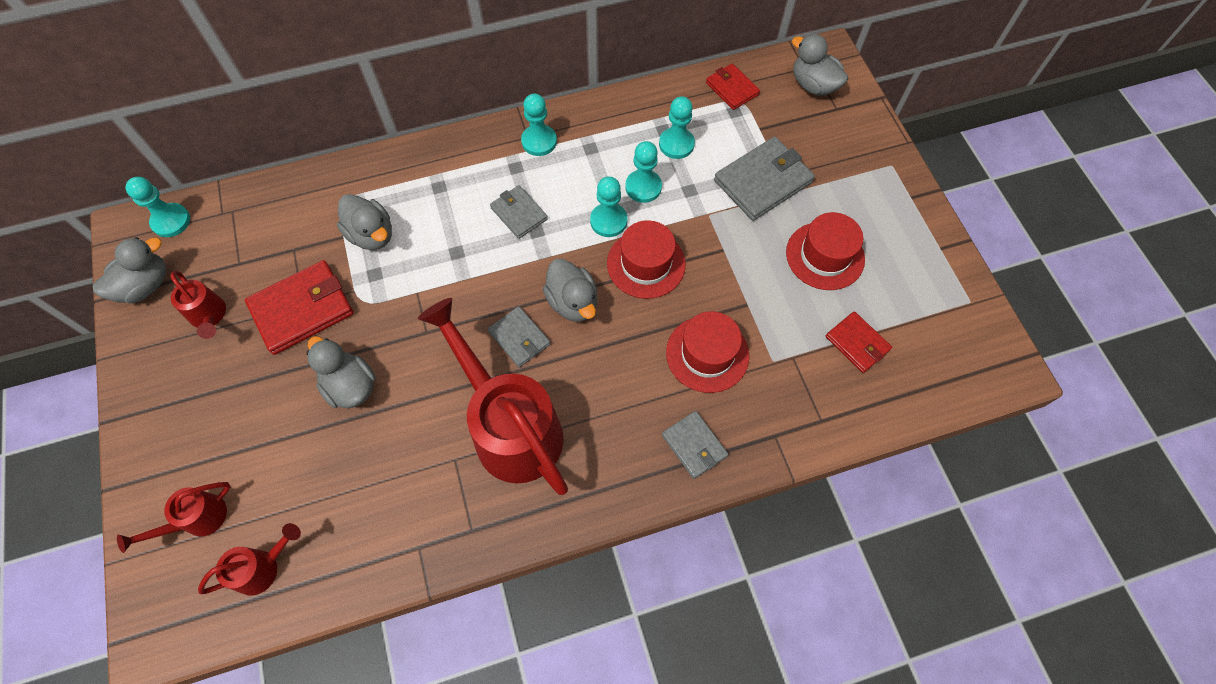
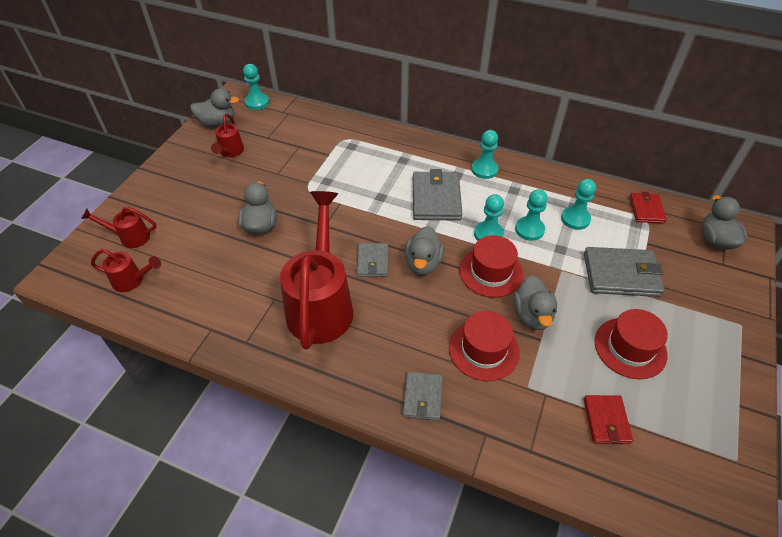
camera: 40 degrees right, 15 degrees down
(302, 309) = (275, 175): red wallet -> none
(372, 235) = (344, 162): grey duck -> grey duck (532, 315)
(519, 213) = (436, 198): grey wallet -> grey wallet, size x1.69

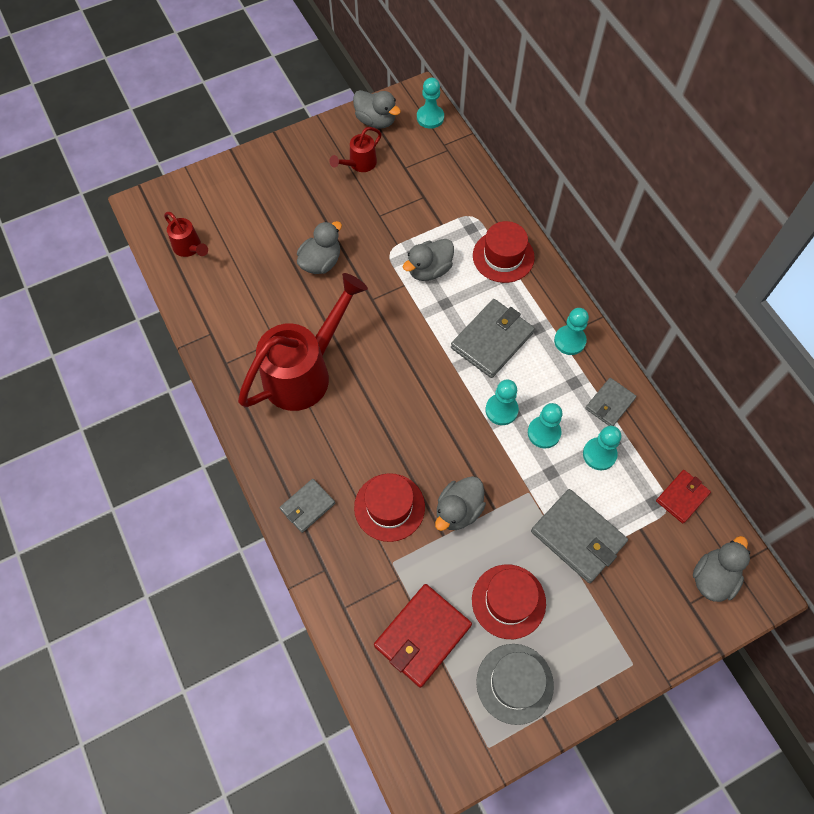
camera: 40 degrees right, 15 degrees up
(130, 237) = (216, 203): red watering can -> none
(373, 262) = (378, 363): grey wallet -> grey wallet (610, 404)
(423, 263) = (417, 396): grey duck -> grey duck (429, 270)
(491, 272) = (465, 446): red hat -> red hat (503, 256)
(606, 421) = (422, 636): red wallet -> red wallet, size x1.69
(698, 399) = (514, 683): none -> grey hat

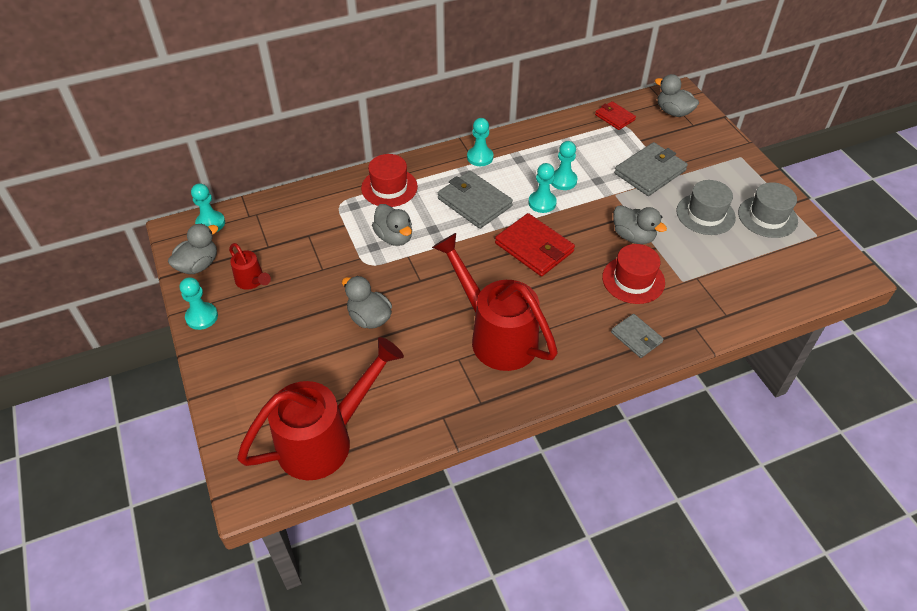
camera: 85 degrees left, 15 degrees down
(189, 248) = (325, 439): red watering can -> red watering can, size x2.16
(422, 636) = (741, 266): red wallet -> red wallet (534, 247)
(508, 601) = (705, 214): red hat -> grey hat
(599, 454) = (581, 153): turquoise pawn -> turquoise pawn (202, 317)
(610, 404) = (538, 142): grey wallet -> none

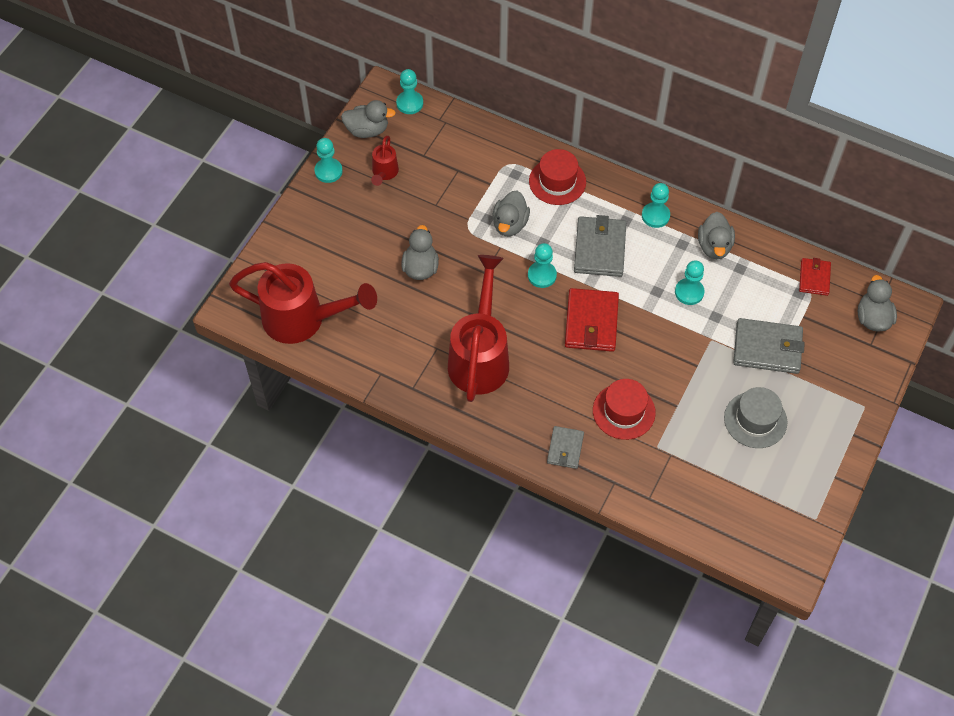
camera: 50 degrees right, 10 degrees up
(542, 203) = (647, 295): turquoise pawn -> turquoise pawn (542, 275)
(633, 236) = (673, 382): grey duck -> grey duck (714, 246)
(767, 217) = (800, 469): grey hat -> none

